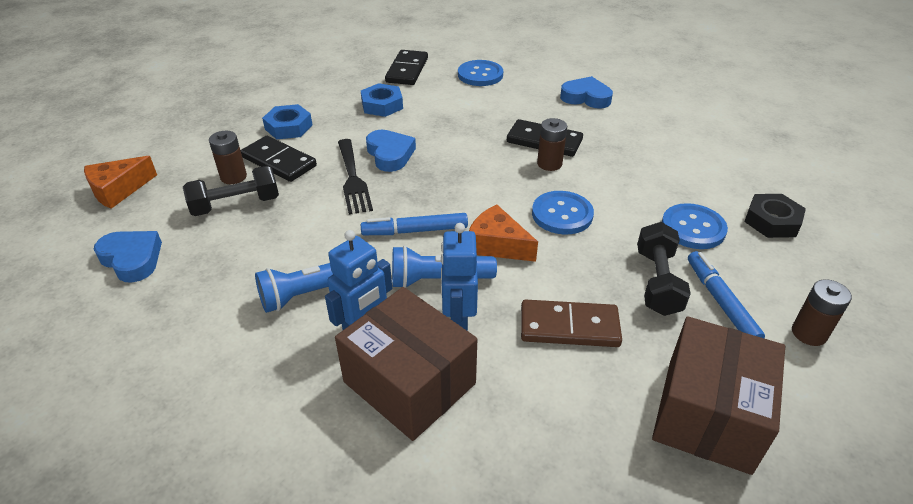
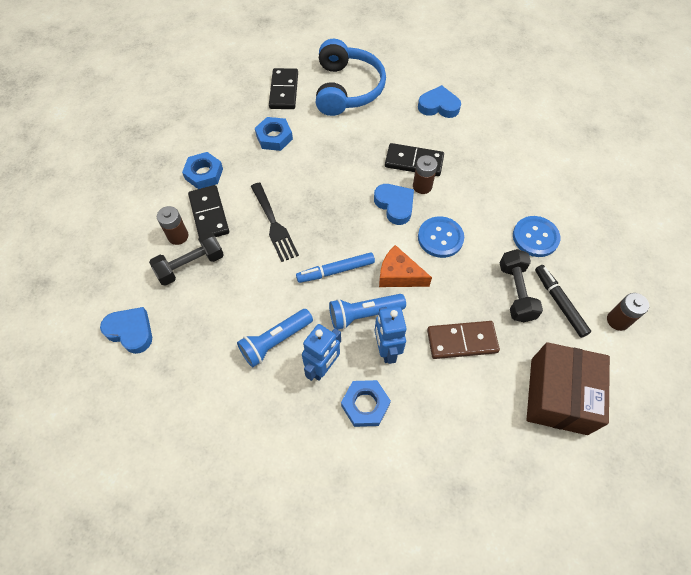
camera: 10 degrees left, 20 degrees up
(118, 190) = (90, 264): orange cheese -> none
(279, 162) = (209, 214): black domino -> black domino turned 45 degrees clockwise
(390, 154) = (296, 193): blue heart -> blue heart (395, 205)
(409, 383) = (365, 405): brown box -> blue nut
(480, 75) = (347, 89): blue button -> blue headphones
(720, 302) = (559, 303): blue marker -> black marker
(772, 221) = (590, 222): black nut -> none

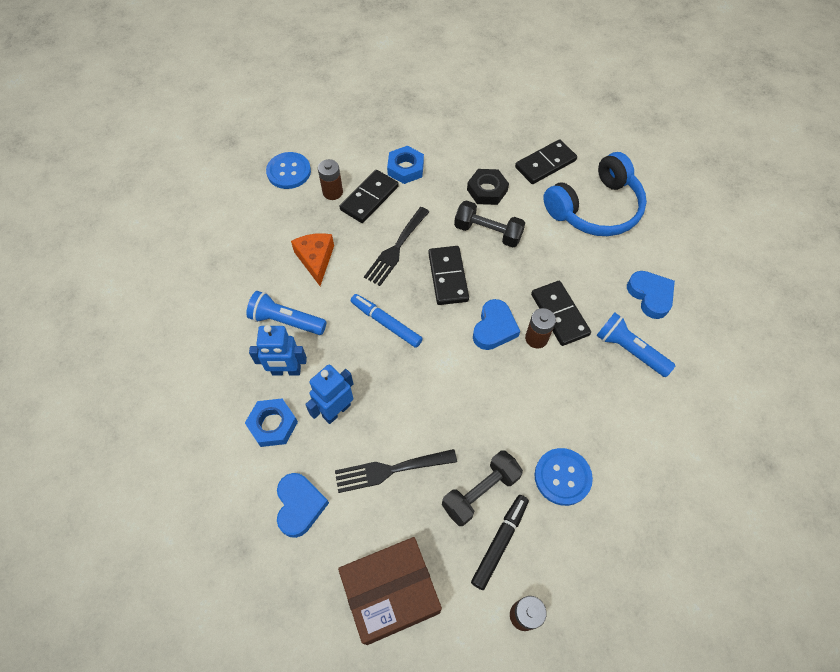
camera: 55 degrees right, 0 degrees up
(131, 331) = (229, 220): blue heart -> blue heart (300, 505)
(190, 265) = (313, 218): black dumbbell -> black dumbbell (488, 232)
(274, 137) = (487, 190): blue nut -> black nut
(328, 207) = (448, 277): none -> black domino
(364, 314) = (358, 372): blue flashlight -> blue flashlight (629, 350)
(399, 275) = (420, 376): orange cheese -> orange cheese (315, 259)
(440, 238) = (489, 388): blue button -> blue button (289, 172)
(462, 341) = (389, 470): brown domino -> black fork

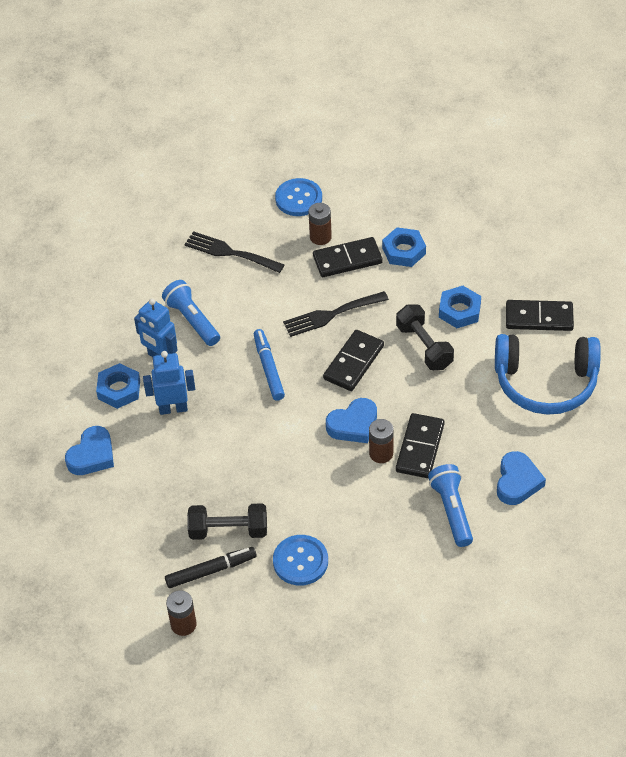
camera: 40 degrees right, 10 degrees down
(315, 259) = (257, 285): orange cheese -> none
(389, 470) = (175, 473): black fork -> black fork (229, 252)
(391, 594) = (105, 550): brown box -> none
(487, 190) = (459, 311): black nut -> blue nut

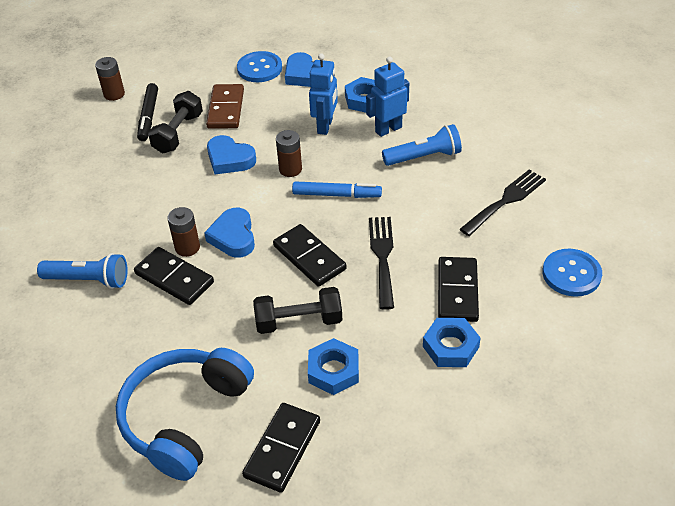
camera: 110 degrees right, 5 degrees down
(174, 504) = (225, 109): none -> brown domino
(300, 561) = (117, 167): blue button -> blue button (259, 68)
(320, 237) = (502, 277): brown battery -> brown battery (290, 169)
(517, 482) = (81, 343): blue heart -> blue heart (229, 159)

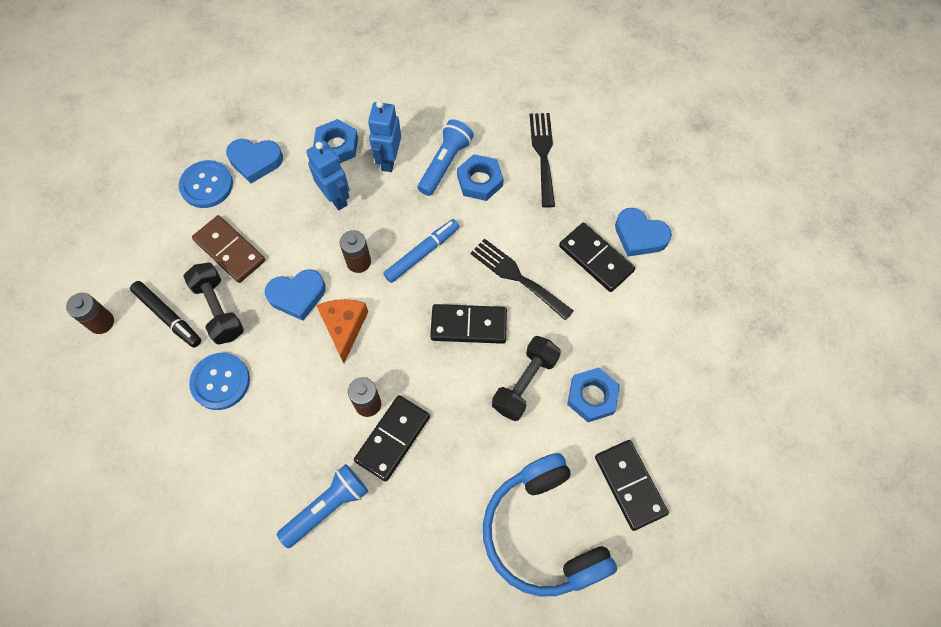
camera: 50 degrees left, 20 degrees up
(174, 278) = (392, 438): black domino -> black domino turned 45 degrees counterclockwise
(232, 196) = (344, 327): none -> orange cheese
(233, 237) = (391, 361): blue heart -> blue heart (639, 236)
(450, 347) = (639, 305): blue nut -> blue nut (480, 181)
(571, 274) = (646, 179): blue button -> blue button (220, 382)

